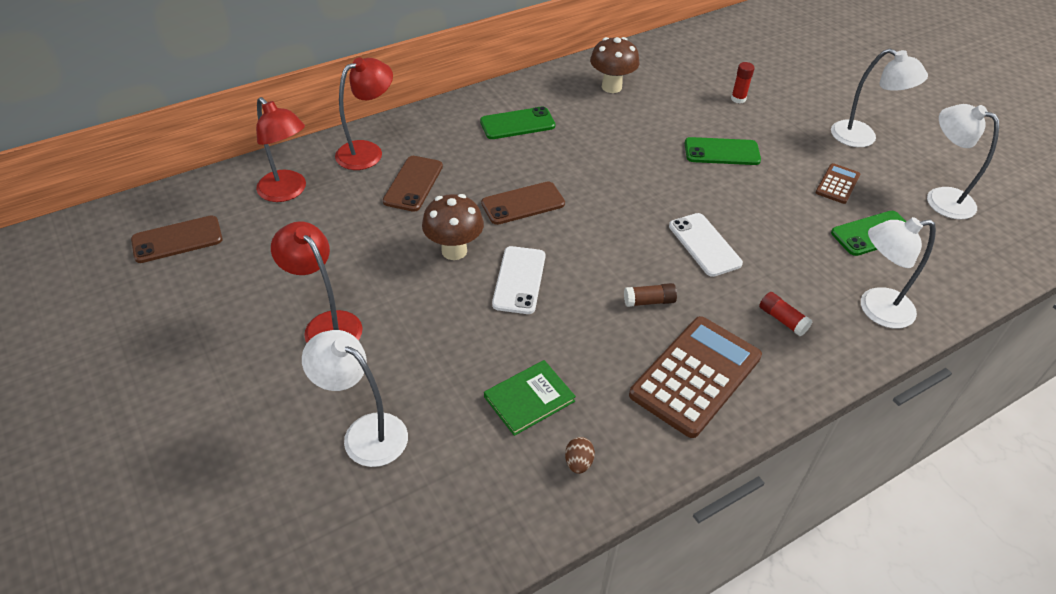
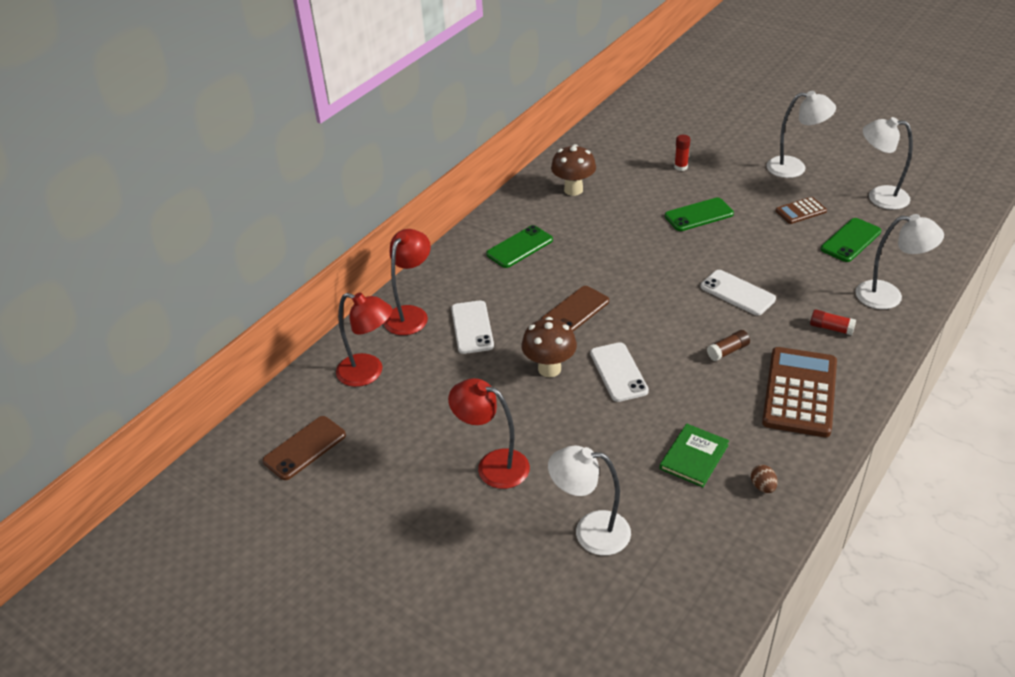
camera: 20 degrees left, 5 degrees down
(413, 184) = (472, 327): brown phone -> white phone
(837, 184) = (801, 211): brown calculator -> brown calculator turned 120 degrees counterclockwise
(875, 309) = (889, 296): white lamp -> white lamp turned 135 degrees counterclockwise

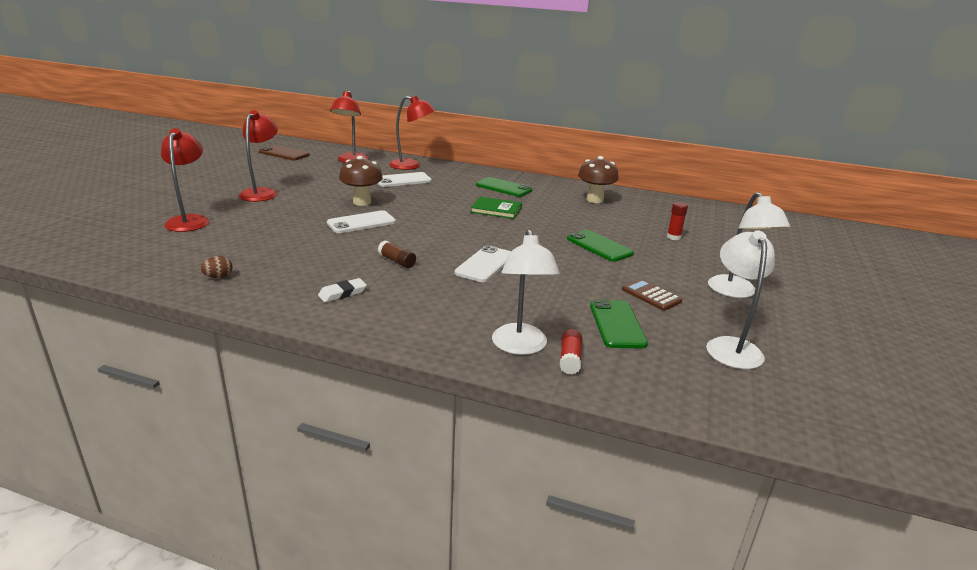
camera: 70 degrees right, 15 degrees down
(575, 311) = (432, 207): brown phone -> none
(590, 531) = (190, 220): white lamp -> red lamp
(694, 457) = (260, 250): green book -> green book (496, 210)
(799, 392) = (342, 293): brown calculator -> white eraser
(831, 328) = (447, 310): red glue stick -> red glue stick (570, 359)
(850, 240) = (617, 324): green phone -> green phone turned 60 degrees clockwise

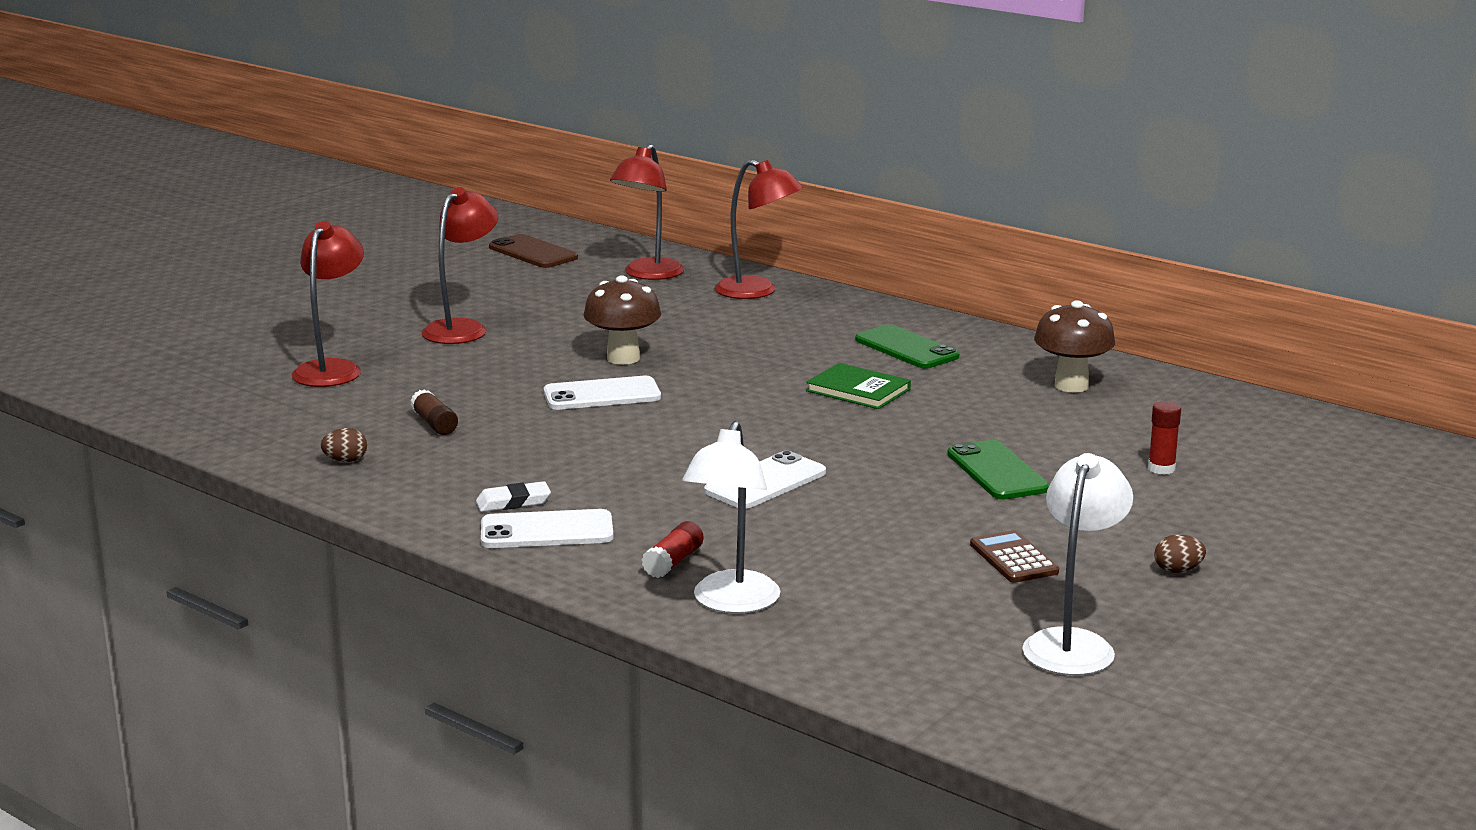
camera: 20 degrees right, 5 degrees down
(397, 261) = (623, 463): brown glue stick -> brown glue stick (434, 424)
(403, 180) = (722, 321): white phone -> white phone (547, 531)
(570, 359) = (793, 627): red glue stick -> red glue stick (673, 562)
(617, 324) = (911, 592): green phone -> none
(736, 292) = (1178, 570): white lamp -> brown egg

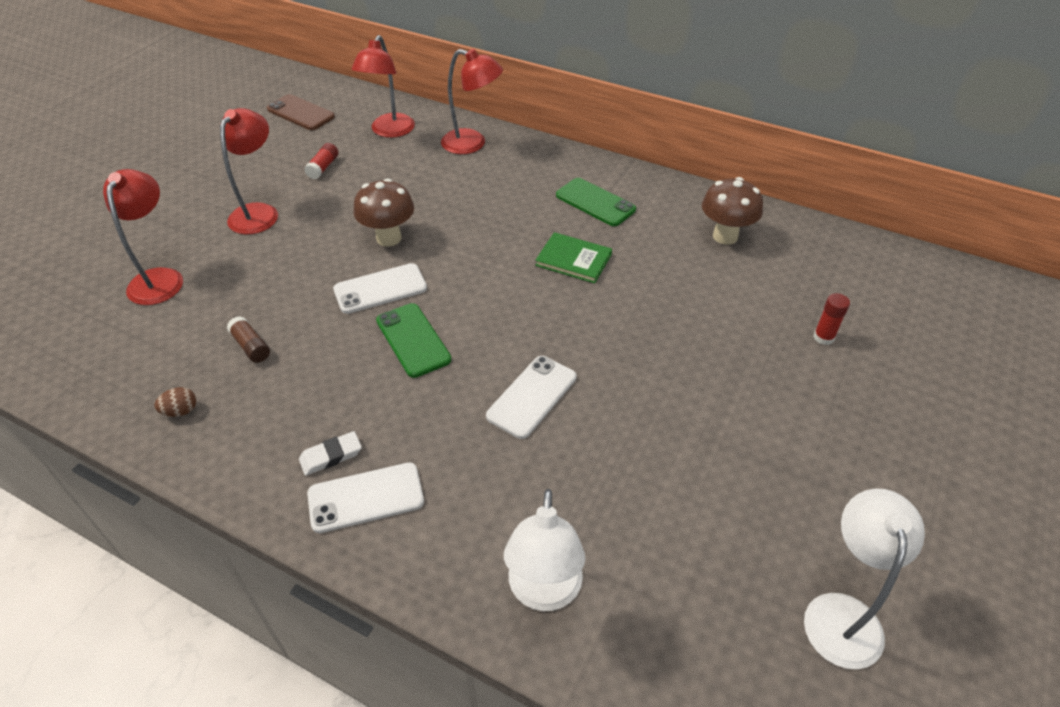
camera: 10 degrees left, 25 degrees up
(673, 562) = (481, 532): red glue stick -> red glue stick (323, 167)
(997, 471) = (705, 357): green phone -> green phone (413, 340)
(1013, 558) = (754, 483): brown calculator -> none
(1178, 570) = (885, 482): brown egg -> none

